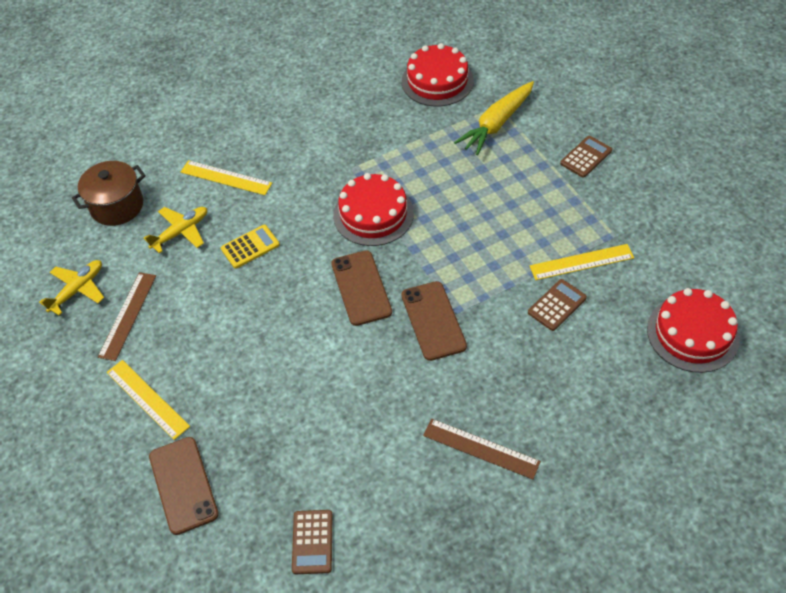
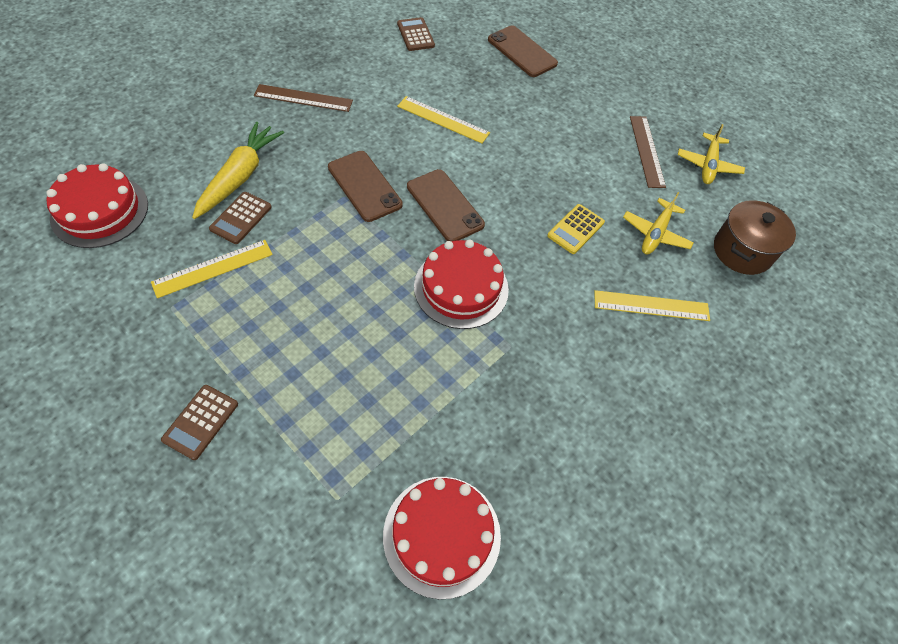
camera: 155 degrees right, 5 degrees up
(147, 399) = (584, 96): yellow ruler -> yellow ruler (443, 120)
(496, 124) = (334, 459): yellow carrot -> yellow carrot (240, 176)

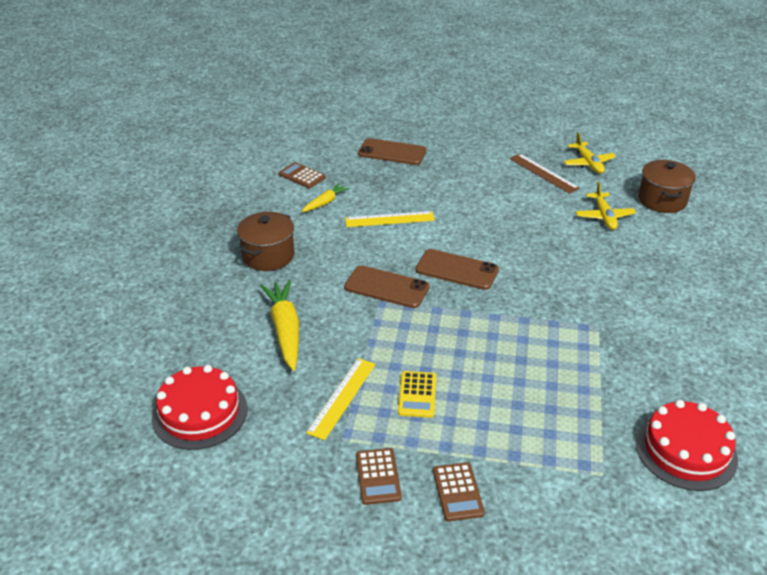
camera: 30 degrees left, 20 degrees down
(241, 218) = (321, 355): brown calculator -> brown calculator (378, 476)
(303, 98) = (268, 256): brown ruler -> brown pot
(406, 72) = (325, 202): none -> yellow carrot
(461, 288) = (527, 311): red cake -> none
(575, 229) = (555, 239): yellow calculator -> yellow calculator (417, 395)
(651, 306) = (649, 257): yellow ruler -> none

